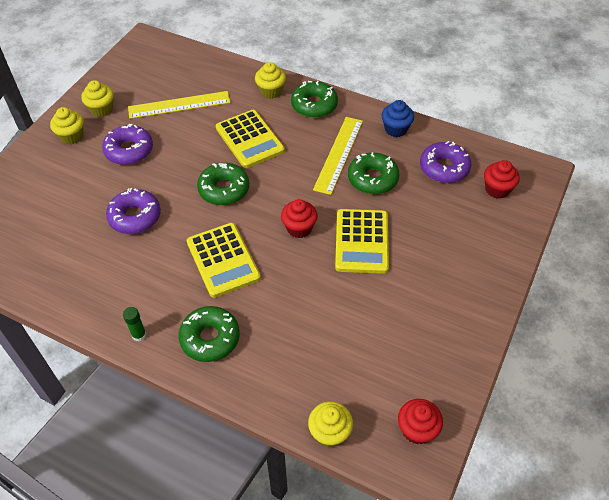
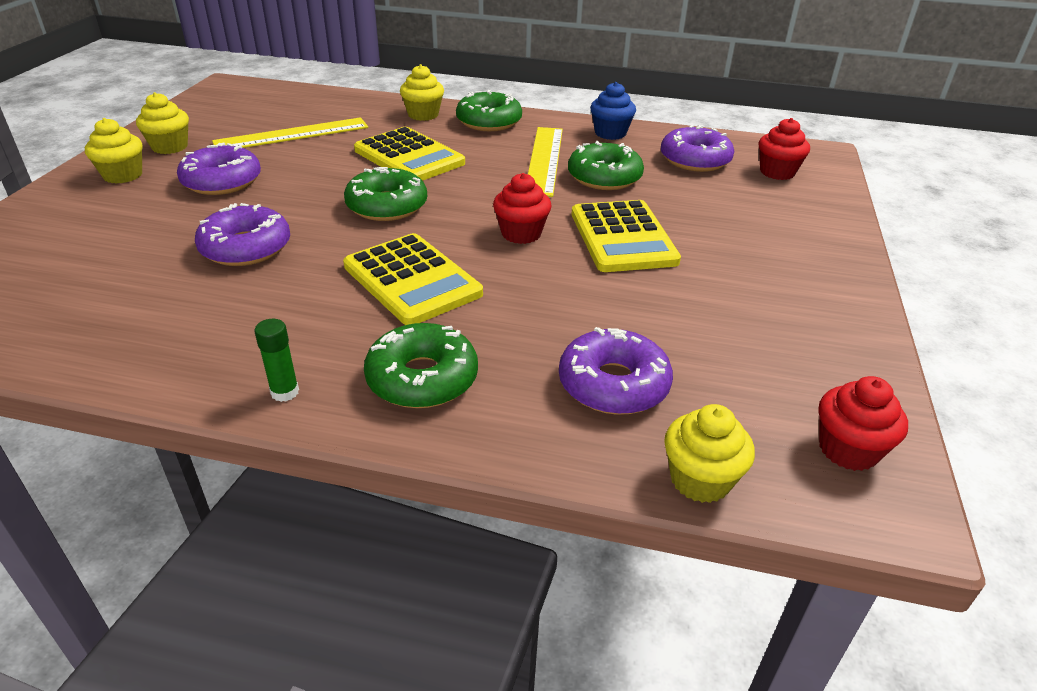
camera: 15 degrees left, 15 degrees down
(310, 361) = (613, 384): none -> purple donut

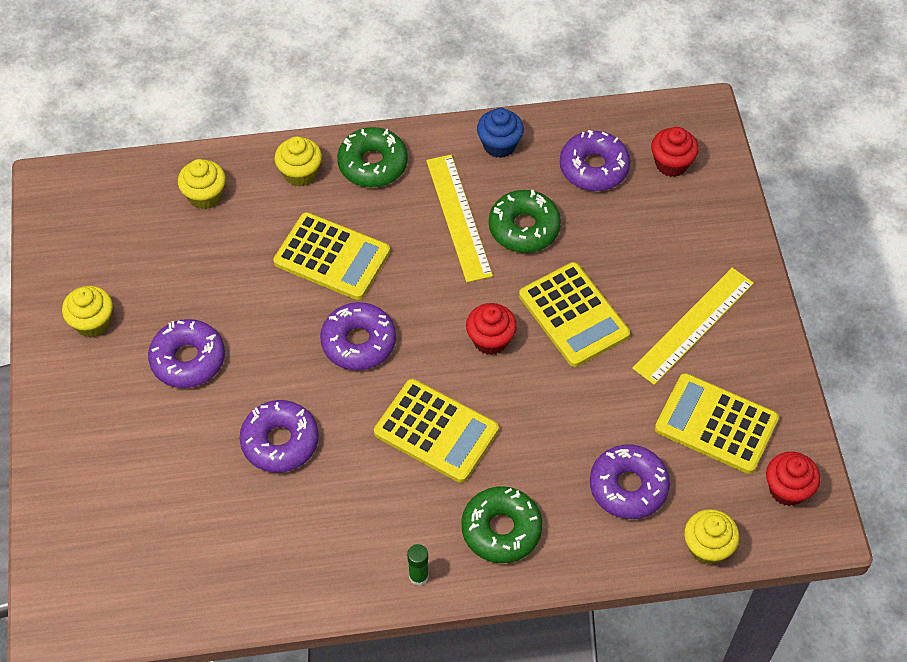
camera: 20 degrees left, 20 degrees up
(123, 175) = (89, 384): yellow cupcake -> yellow cupcake (205, 196)
(292, 135) = (195, 258): yellow ruler -> yellow ruler (694, 325)
(387, 206) = (358, 342): green donut -> purple donut
(760, 358) = (716, 424): none -> yellow calculator

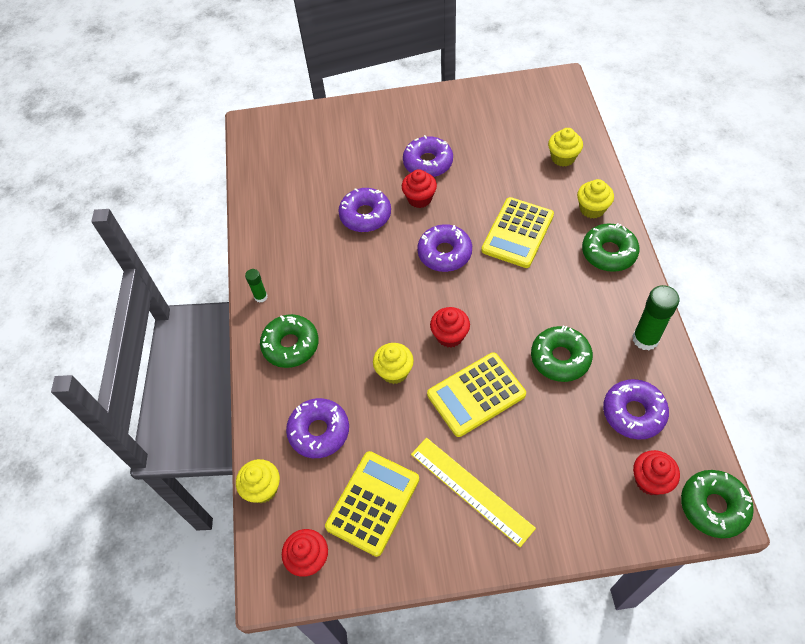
camera: 95 degrees right, 0 degrees up
(93, 323) = (454, 114): yellow cupcake -> yellow cupcake (394, 371)
(257, 371) = (419, 199): none -> red cupcake
(436, 431) = (371, 303): yellow calculator -> none
(459, 217) = (565, 312): yellow ruler -> none
(499, 145) = (645, 339): blue cupcake -> green glue stick
(695, 117) = (713, 506): none -> green donut

